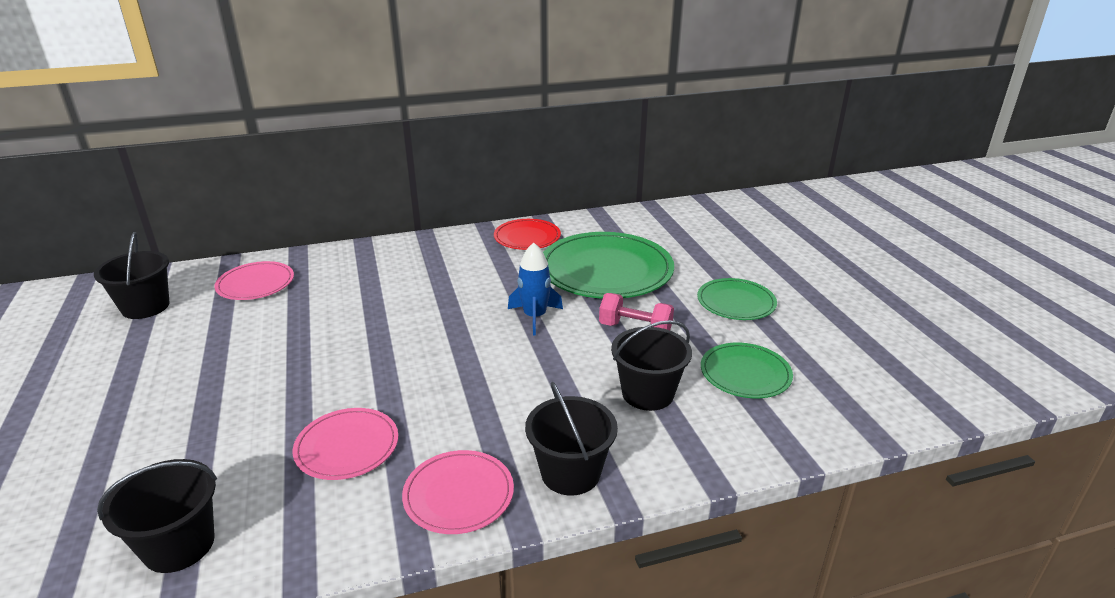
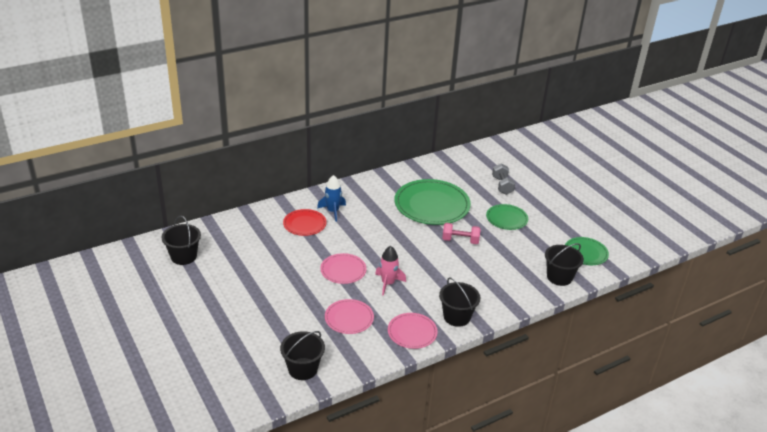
camera: 15 degrees left, 5 degrees up
(255, 284) = (237, 235): pink plate -> pink plate (343, 270)
(462, 389) = (388, 283): none -> pink rocket
(527, 237) = (377, 186): red plate -> red plate (304, 224)
(534, 317) = (405, 239): blue rocket -> blue rocket (332, 211)
(647, 393) = (478, 275): black bucket -> black bucket (559, 277)
(742, 253) = (502, 186): none -> grey dumbbell
(745, 373) = (520, 259): green plate -> green plate (585, 253)

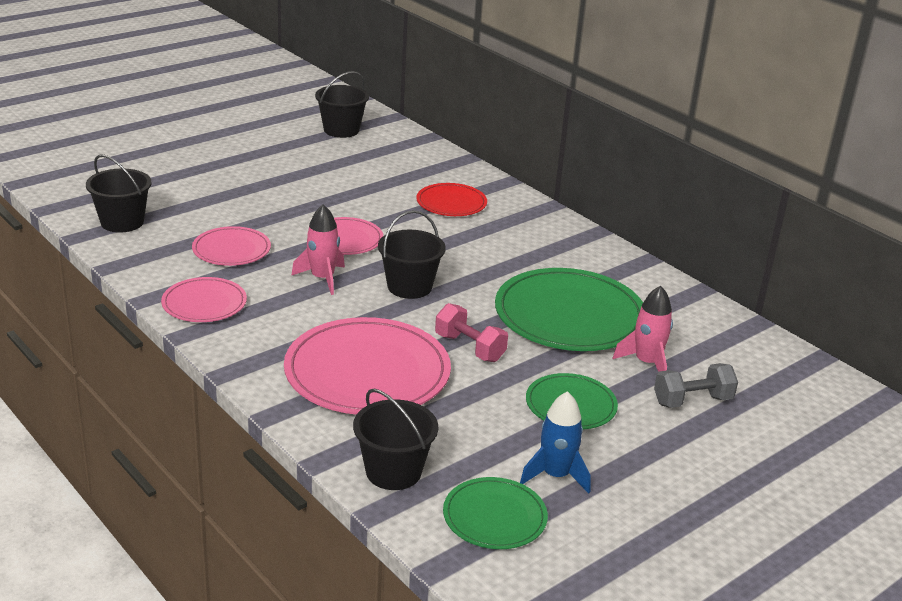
camera: 80 degrees right, 5 degrees down
(332, 211) = (497, 223): blue rocket -> blue rocket (555, 475)
(457, 317) = (248, 345): black bucket -> black bucket (409, 287)
(460, 240) = (469, 348): pink dumbbell -> pink dumbbell turned 45 degrees counterclockwise
(473, 191) = (646, 362): none -> pink rocket
(482, 276) = (367, 372): none -> pink plate

